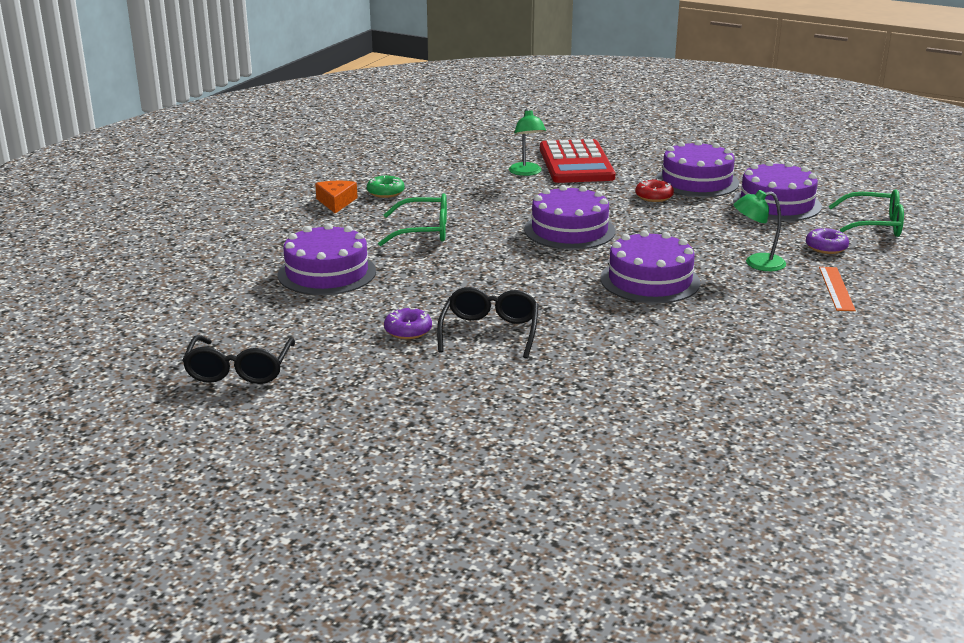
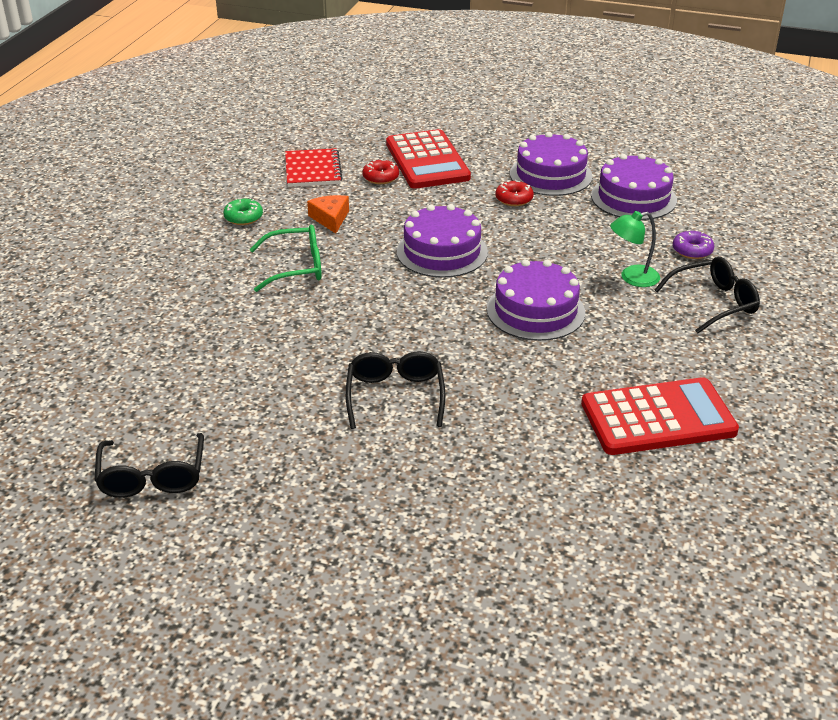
camera: 10 degrees left, 10 degrees up
(327, 273) = (210, 334): purple cake -> none
(336, 202) = (195, 236): orange cheese -> orange cheese (330, 219)
(408, 331) = (313, 403): purple donut -> none
(462, 163) = (312, 170): none -> red notebook
(526, 172) = (380, 177): green lamp -> red donut
(751, 371) = (658, 418): none -> red calculator
(836, 288) = (713, 303): orange ruler -> black glasses
(873, 225) = (729, 218): green glasses -> none

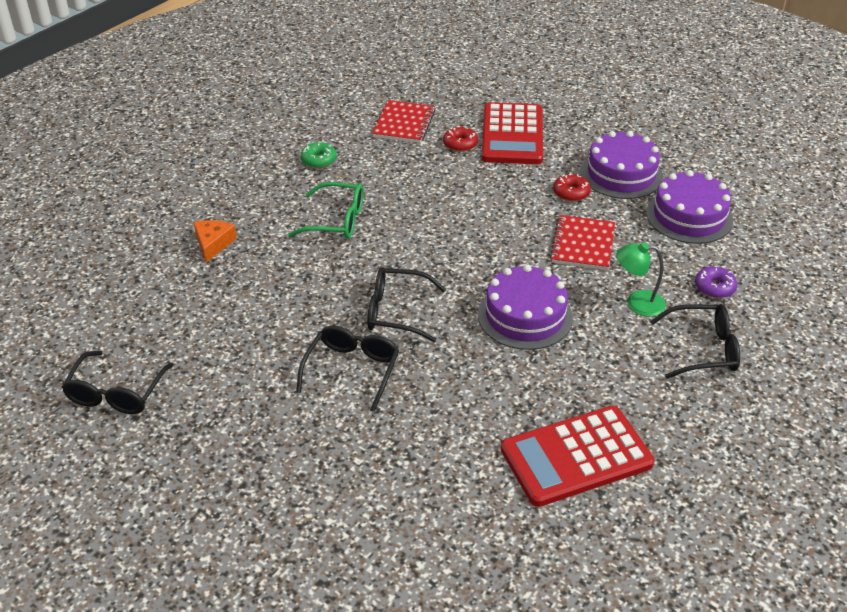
camera: 20 degrees right, 5 degrees up
(330, 219) = (392, 177): orange cheese -> orange cheese (213, 244)
(409, 334) = (397, 312): none -> black glasses
(442, 252) = (473, 234): purple cake -> none
(552, 240) = (583, 244): none -> red notebook
(658, 418) = (576, 457): red calculator -> red calculator turned 150 degrees clockwise

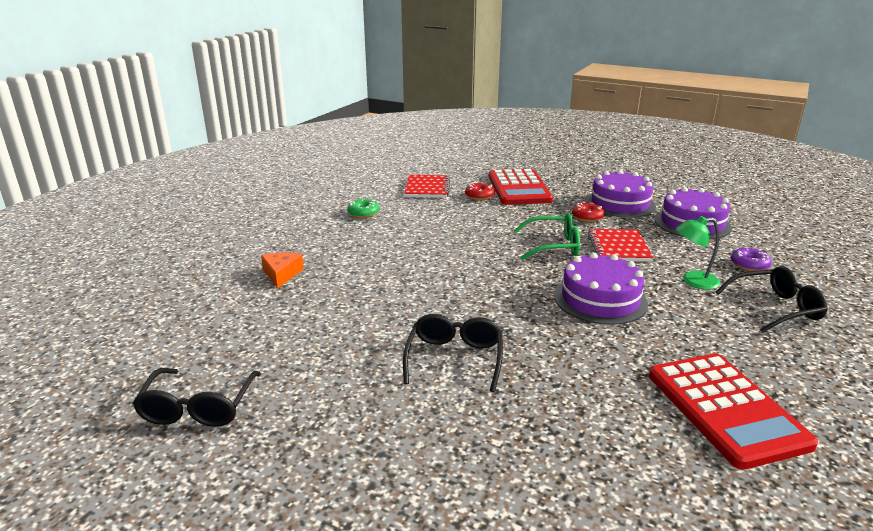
camera: 10 degrees left, 15 degrees down
(336, 220) = (393, 249): green glasses -> green glasses (553, 246)
(397, 312) = (479, 308): black glasses -> none
(576, 457) = (726, 409): red calculator -> red calculator turned 75 degrees counterclockwise

